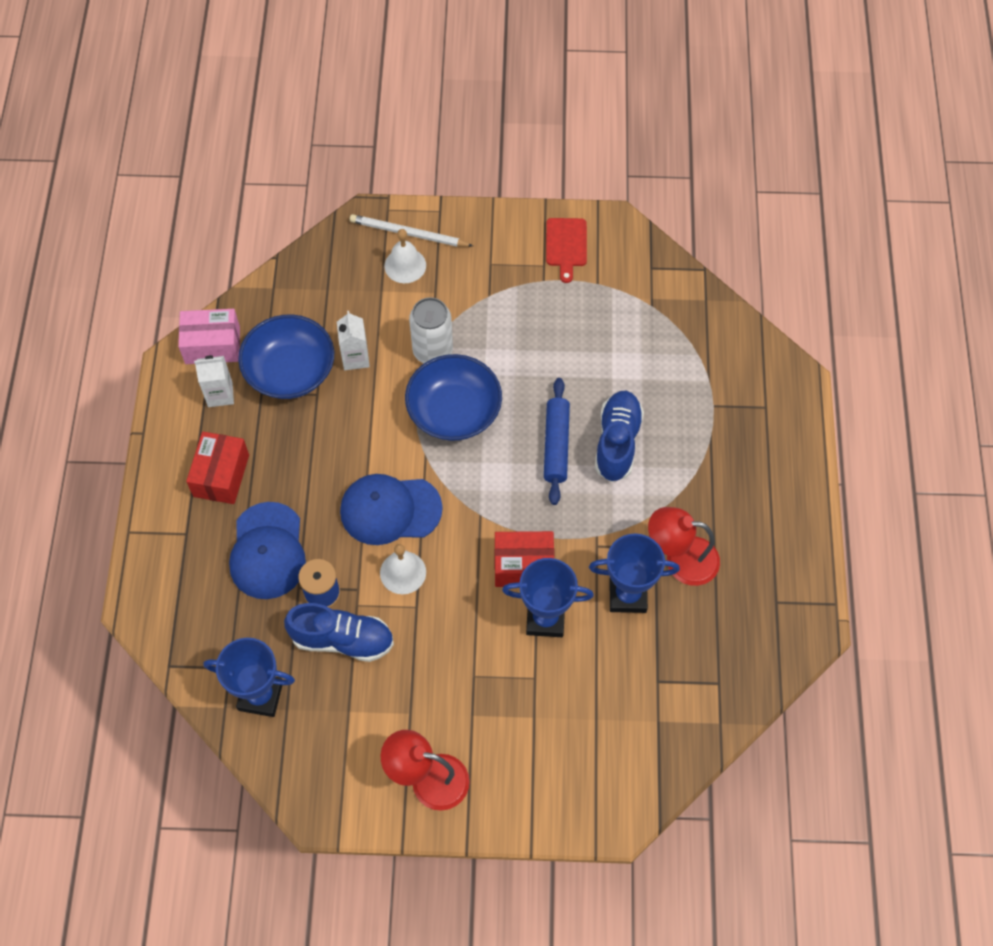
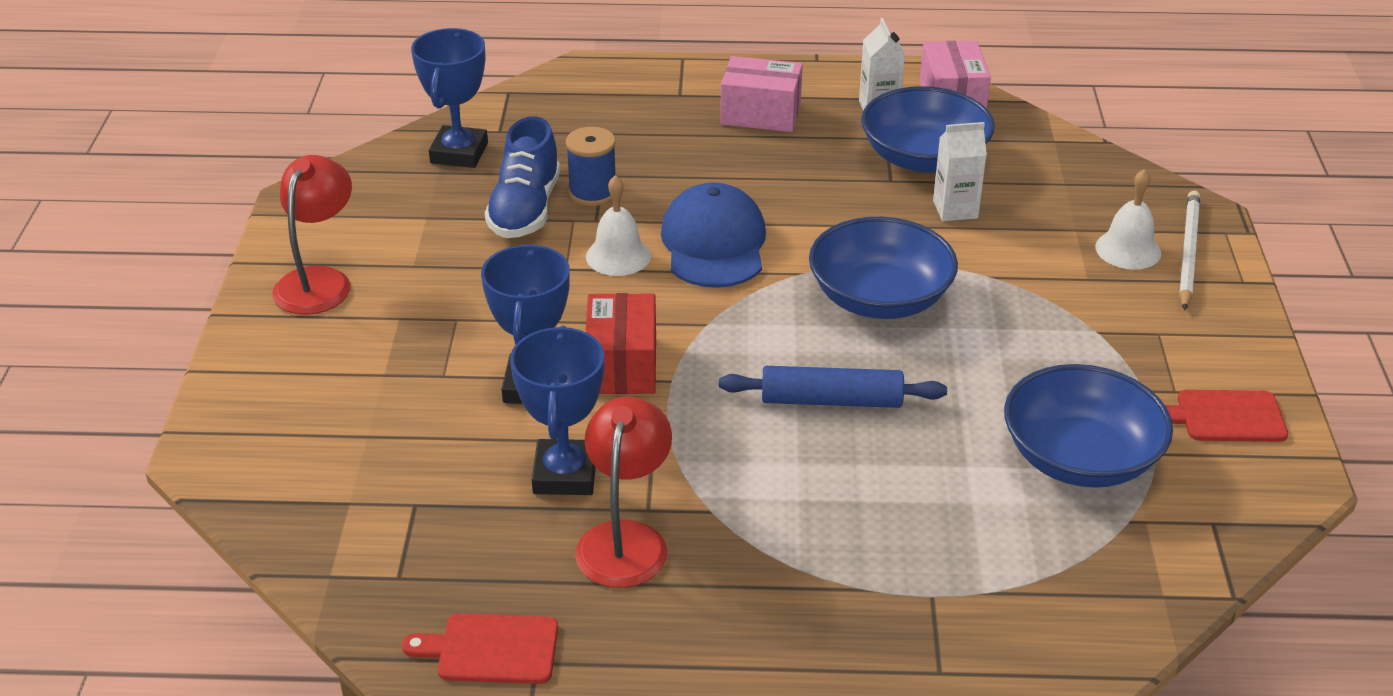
camera: 90 degrees right, 25 degrees down
(221, 475) = (760, 114): red box -> pink box
(267, 551) = (654, 151): blue cap -> none
(432, 351) = (981, 277): white can -> none
(603, 321) = (1080, 458): none -> blue bowl
(617, 442) = (843, 469): blue shoe -> none
(769, 626) = (491, 649): none -> red cutting board

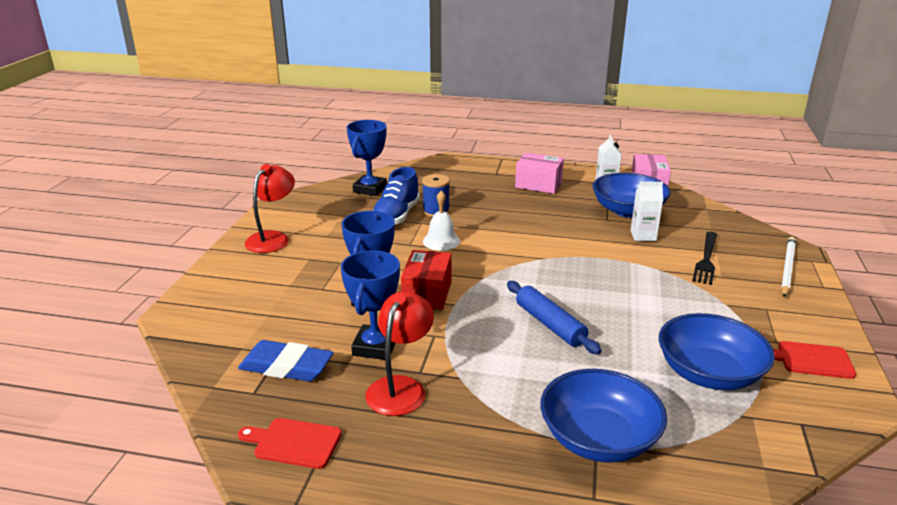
camera: 10 degrees right, 10 degrees down
(434, 526) = (286, 366): none -> blue eraser
(714, 244) = (497, 240): blue cap -> none
(831, 400) = (550, 324): blue rolling pin -> blue rolling pin turned 45 degrees clockwise
(879, 298) = (590, 274): blue bowl -> blue bowl (598, 438)
(1061, 248) = (706, 260): none -> black fork
(1128, 249) = (748, 264): white bell -> none

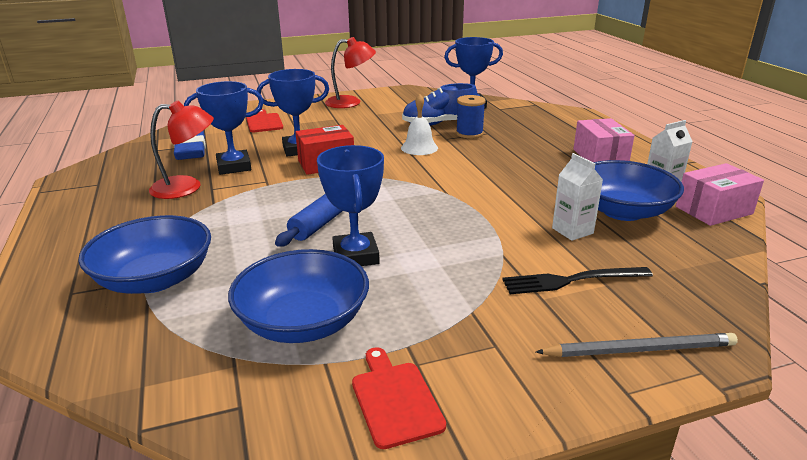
camera: 60 degrees right, 0 degrees up
(294, 443) = (107, 174): red cutting board -> red cutting board (264, 122)
(623, 326) = (355, 256): none -> blue trophy
(787, 268) = (640, 350): white pencil -> grey pencil

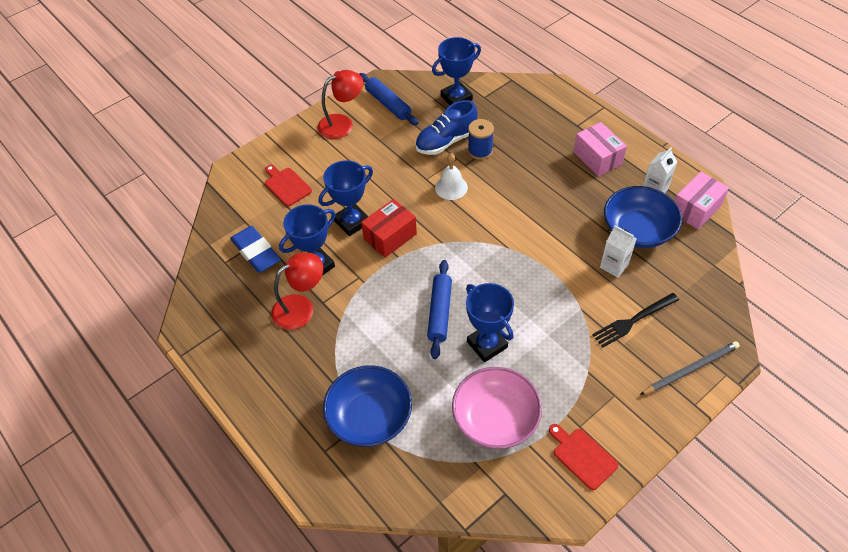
camera: 20 degrees left, 25 degrees up
(303, 322) = (495, 419): blue bowl -> pink bowl
(403, 99) = (388, 104): none -> blue rolling pin

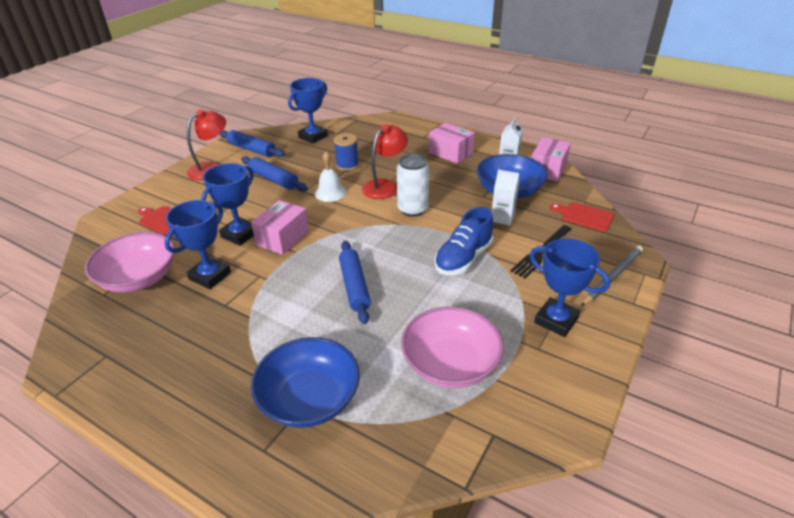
camera: 20 degrees left, 15 degrees down
(256, 252) = (139, 278): blue eraser -> pink bowl
(301, 307) = (201, 315): red lamp -> red lamp (385, 186)
(390, 236) = (283, 238): red box -> pink box
(400, 155) = (274, 179): none -> blue rolling pin
(446, 141) = (314, 164): blue shoe -> blue shoe (463, 258)
(487, 344) = (413, 302): blue trophy -> blue trophy (556, 320)
(526, 231) = (412, 209): none -> white can
(582, 456) = (556, 374): red cutting board -> red cutting board (584, 216)

